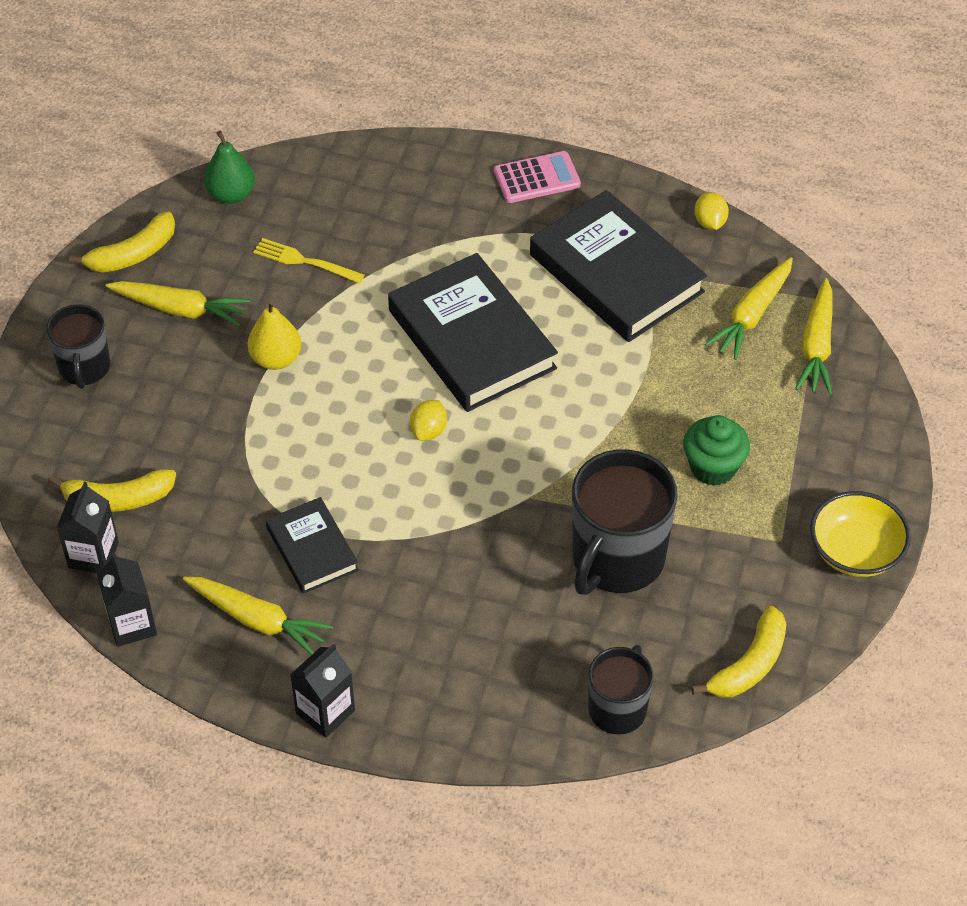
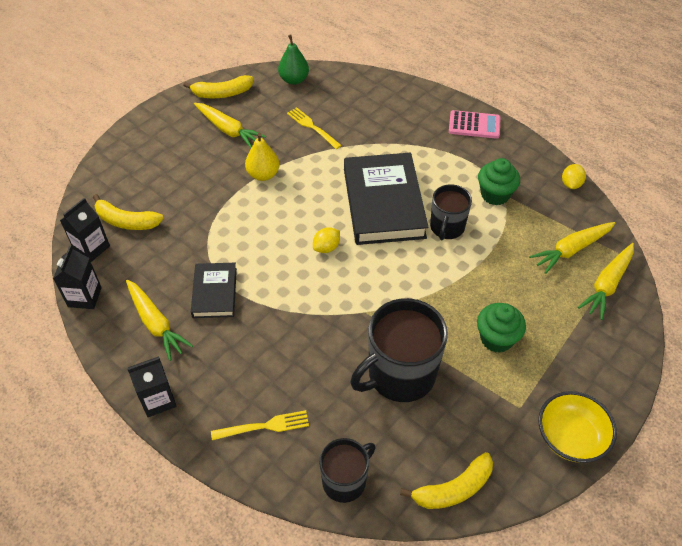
camera: 25 degrees right, 0 degrees up
(84, 367) = (157, 143): black mug -> black mug (447, 227)
(482, 687) = (264, 426): none -> yellow fork
(616, 273) = (495, 194): black book -> green cupcake

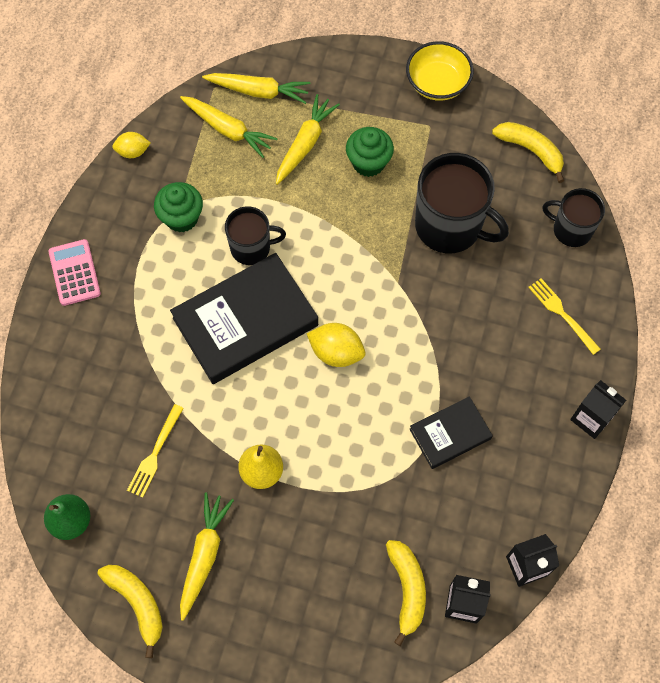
camera: 115 degrees left, 15 degrees up
(156, 323) = (516, 470): yellow carrot -> yellow carrot (305, 144)
(326, 247) = (336, 352): yellow lemon -> yellow lemon, size x1.52

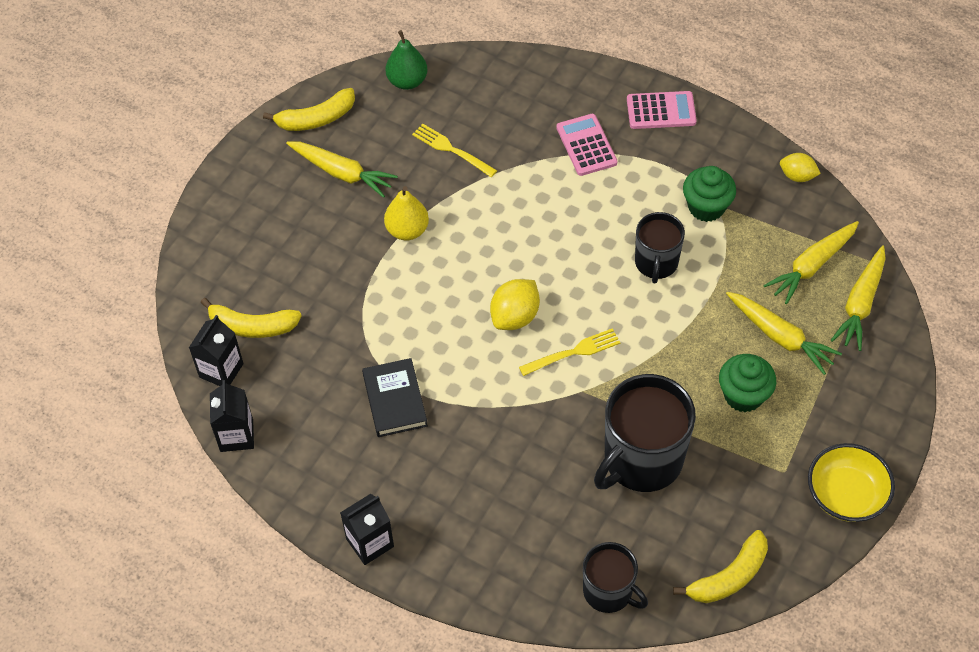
camera: 105 degrees right, 10 degrees down
(128, 330) = (586, 145): none -> pink calculator
(133, 152) = (797, 176): yellow lemon -> yellow lemon turned 75 degrees counterclockwise
(245, 321) = (571, 243): black book -> none
(562, 314) = (502, 549): yellow fork -> yellow fork (573, 352)
(571, 229) = (609, 591): black mug -> black mug turned 90 degrees clockwise

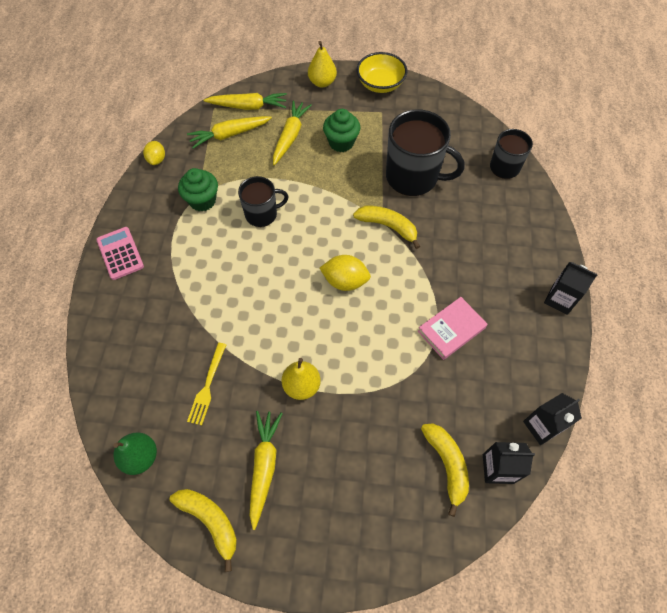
camera: 115 degrees left, 5 degrees up
(395, 400) = (451, 329): black book -> pink book
(573, 352) = (356, 237): yellow fork -> none
(586, 145) = (170, 290): pink calculator -> none
(729, 577) = (460, 118): yellow banana -> yellow banana (388, 226)
(811, 266) = (229, 135): yellow carrot -> yellow carrot turned 135 degrees clockwise
(878, 415) = (322, 82): none -> yellow pear

